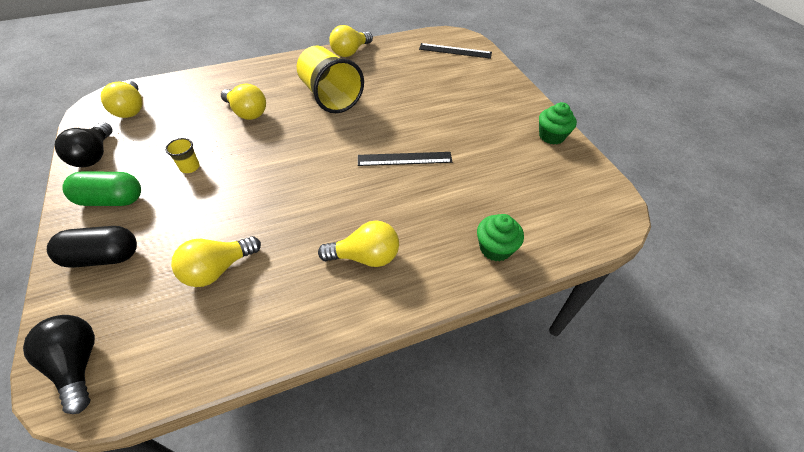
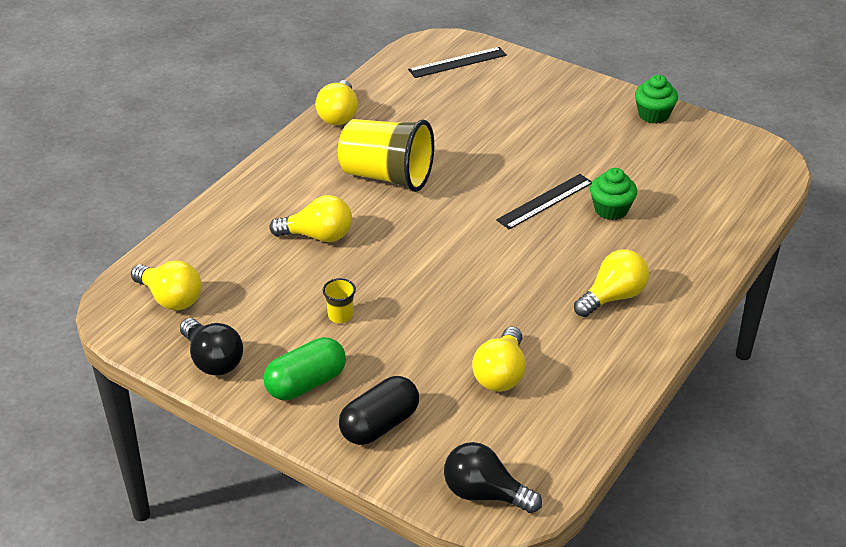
camera: 35 degrees left, 10 degrees down
(495, 248) = (707, 235): green cupcake -> green cupcake (611, 210)

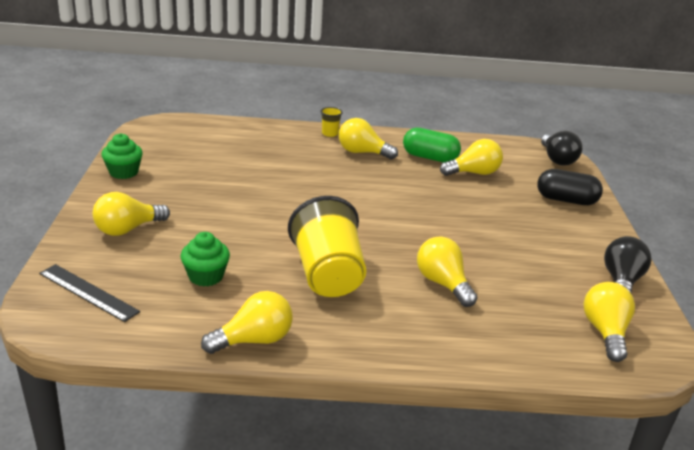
camera: 125 degrees left, 10 degrees down
(306, 383) = (579, 235): green capsule -> green capsule (430, 158)
(340, 315) = (507, 242): yellow cup -> yellow cup (330, 133)
(538, 95) = (127, 229): none -> yellow light bulb
(545, 201) = (287, 194): black ruler -> none
(611, 210) = (271, 168): green cupcake -> green cupcake (206, 276)

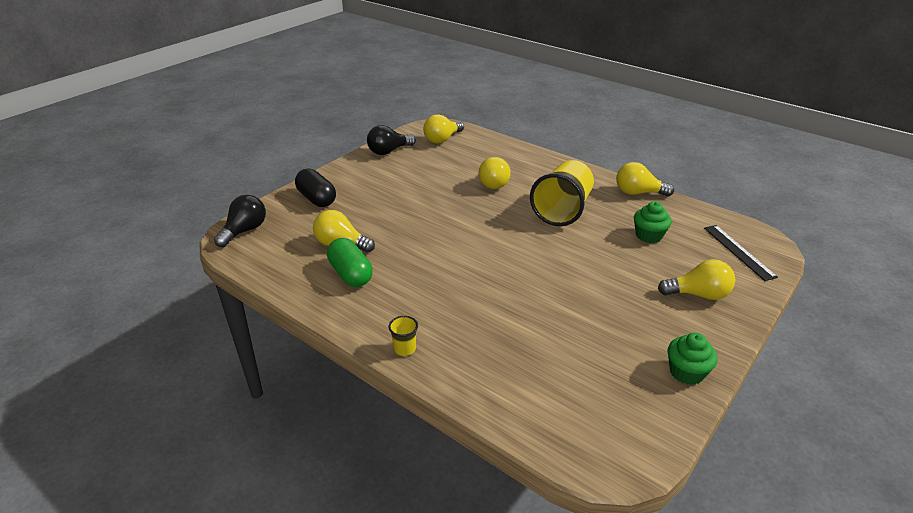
camera: 140 degrees left, 5 degrees up
(362, 152) = (406, 305): yellow light bulb -> none

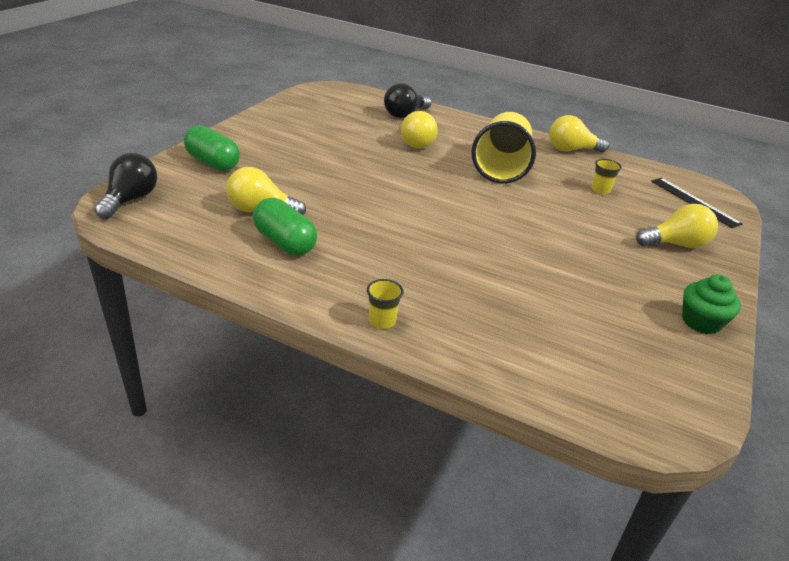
camera: 15 degrees left, 0 degrees up
(316, 199) = (213, 163): black capsule -> green capsule
(389, 151) = (283, 113): black light bulb -> black light bulb (405, 114)
(442, 139) = (341, 101): yellow light bulb -> none
(649, 235) = (600, 190): green cupcake -> yellow cup

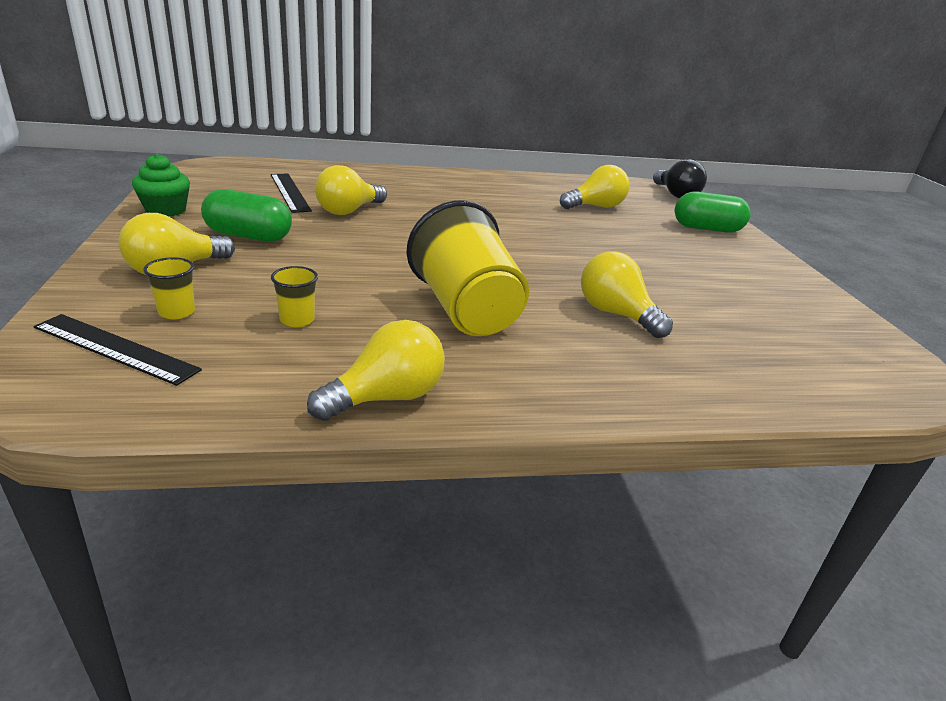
camera: 145 degrees right, 5 degrees down
(285, 242) = (541, 194): green capsule -> green capsule (248, 236)
(382, 321) = (420, 174): yellow cup -> yellow cup (176, 312)
(405, 114) = (724, 367): black light bulb -> none
(520, 273) = (349, 211): none -> yellow light bulb
(570, 323) = (289, 192): none -> black ruler

